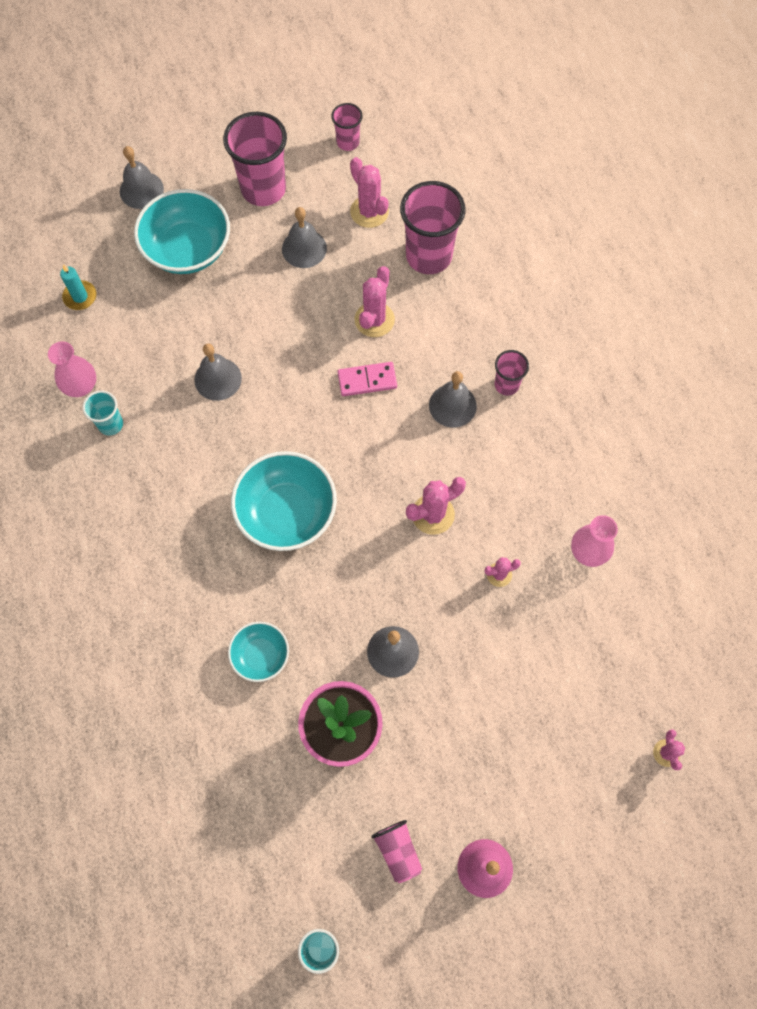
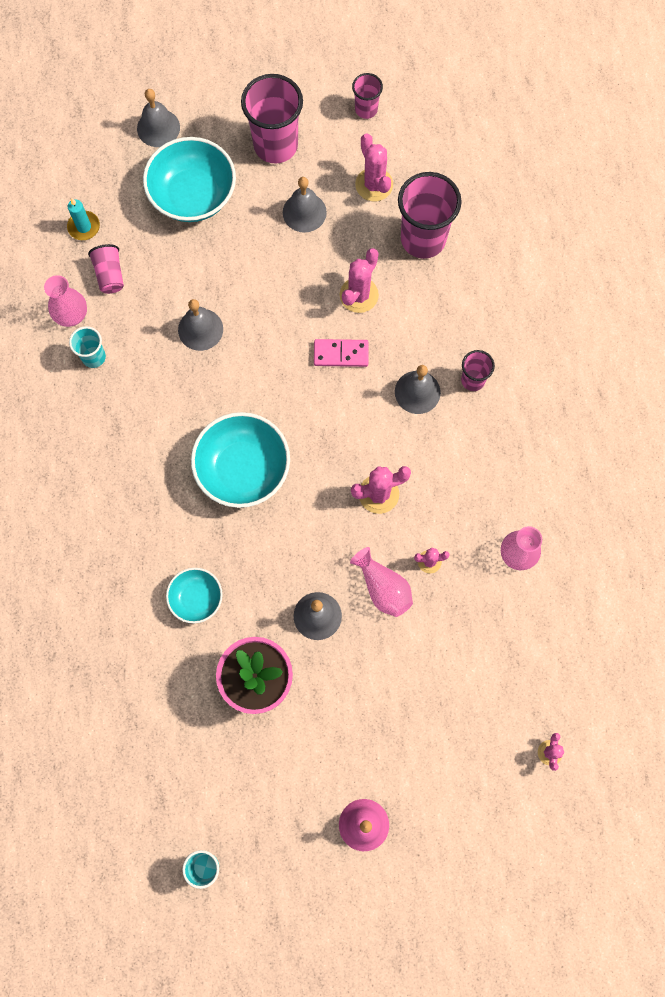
camera: 10 degrees right, 5 degrees up
(398, 851) = (288, 796): pink cup -> pink cup (110, 275)
(456, 610) = (383, 588): none -> pink vase

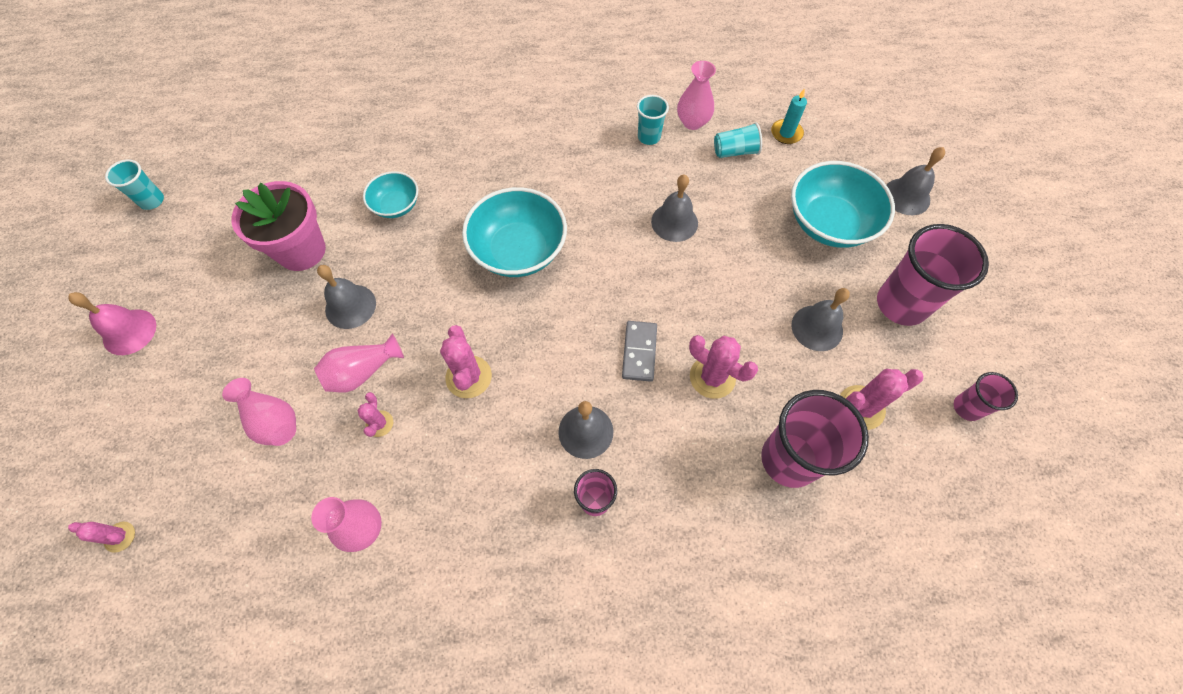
camera: 95 degrees right, 10 degrees down
(110, 275) = (735, 151): pink cup -> turquoise cup
(341, 354) = (639, 352): pink domino -> grey domino
(436, 656) = (272, 420): none -> pink vase

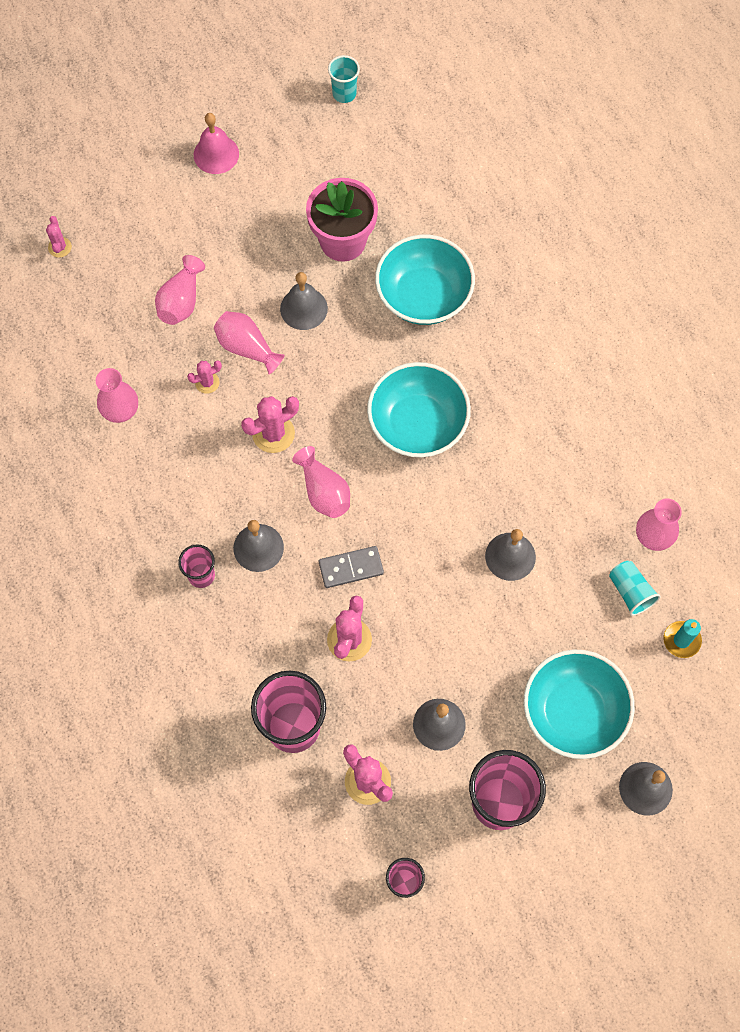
camera: 70 degrees right, 5 degrees up
(396, 205) = (423, 295): turquoise bowl -> turquoise bowl, size x1.79
(551, 350) = (324, 492): none -> pink vase
(649, 137) = (611, 498): turquoise cup -> none

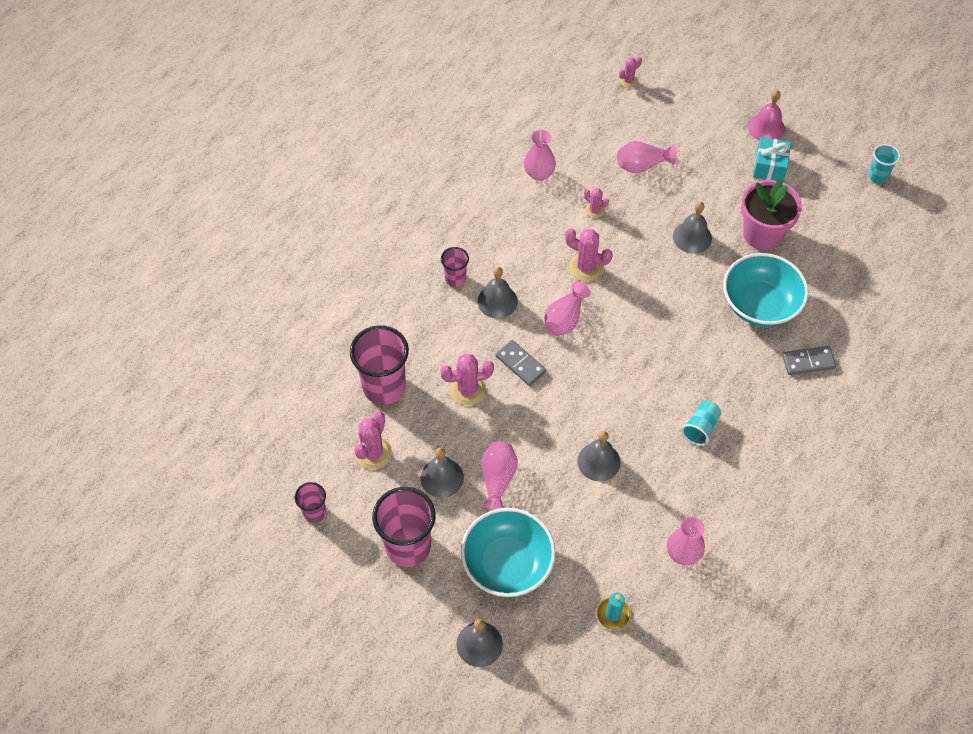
camera: 60 degrees right, 10 degrees down
(247, 348) = (637, 219): pink vase -> pink vase (498, 479)
(266, 182) = (769, 167): none -> turquoise gift
(417, 424) = (658, 350): turquoise bowl -> none
(515, 294) = (808, 362): none -> grey domino
(630, 592) = (627, 558): turquoise cup -> turquoise cup (700, 428)

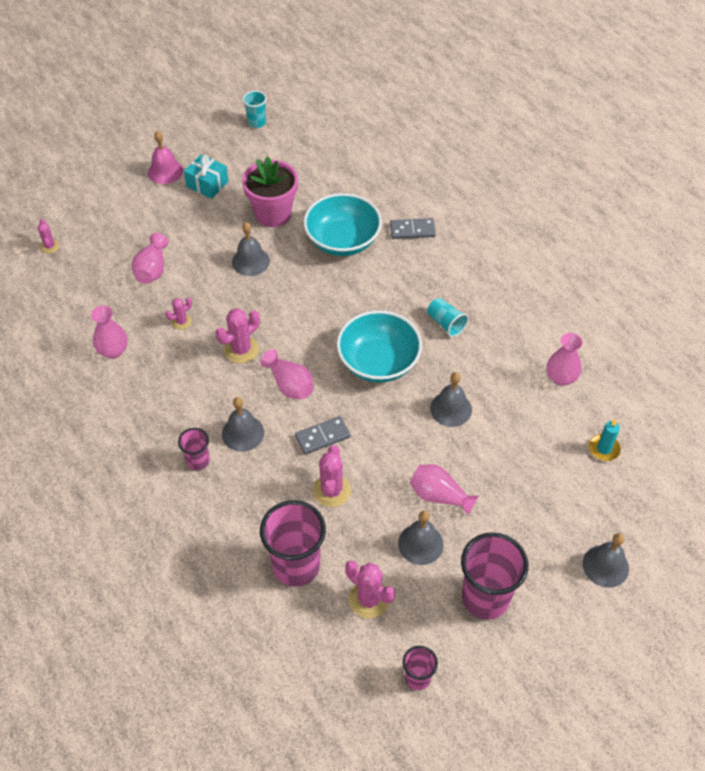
camera: 70 degrees left, 5 degrees down
(507, 564) = (530, 516): turquoise bowl -> turquoise bowl (378, 362)
(808, 362) = (412, 230): grey domino -> grey domino turned 75 degrees clockwise

